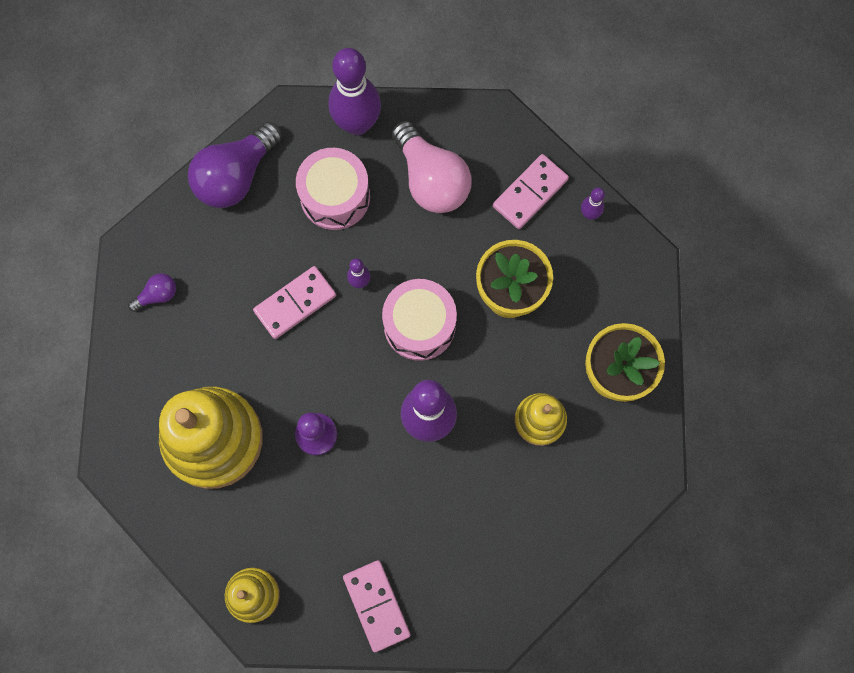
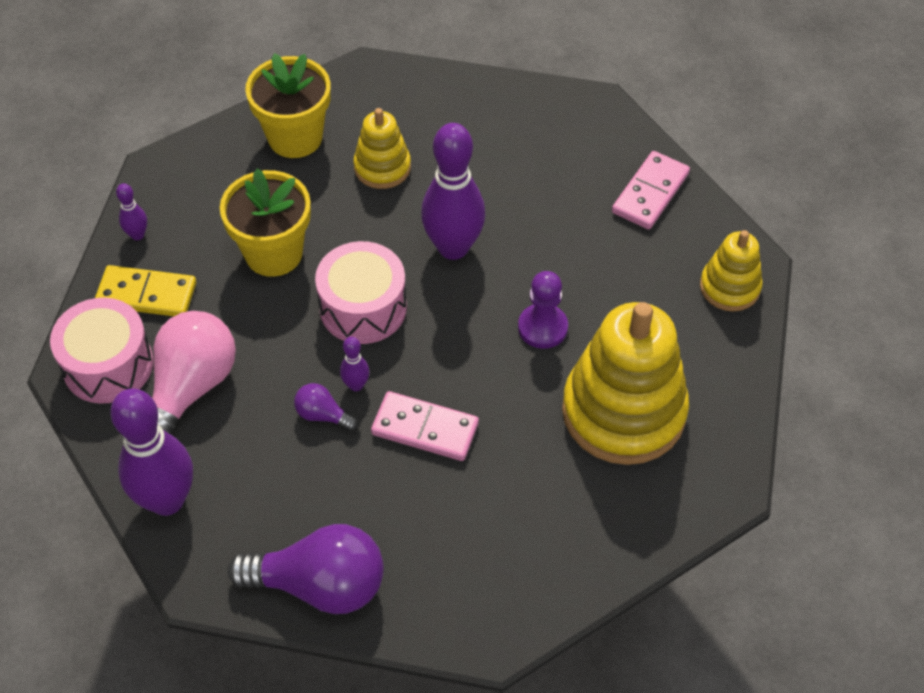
camera: 125 degrees left, 20 degrees down
(157, 295) = (521, 569): purple light bulb -> purple light bulb (323, 415)
(335, 196) = (274, 467): pink drum -> pink drum (108, 365)
(530, 193) = (147, 294): pink domino -> yellow domino

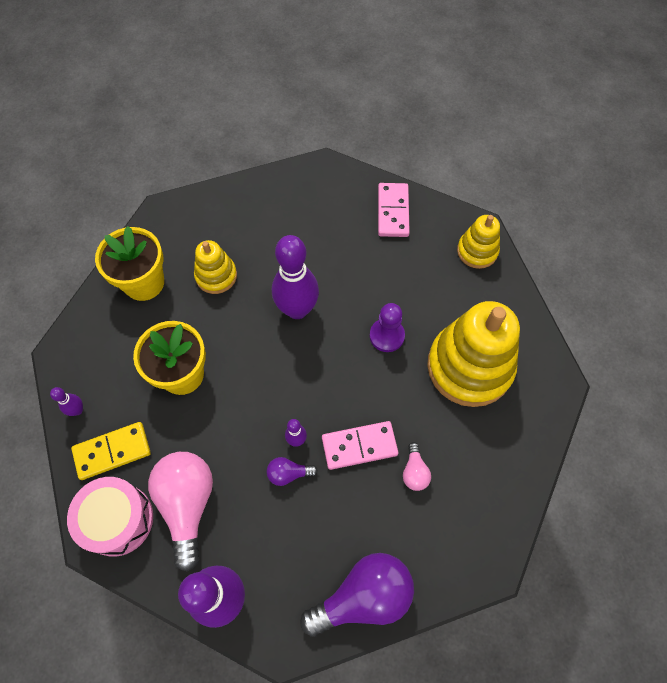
camera: 30 degrees left, 10 degrees up
(363, 307) = (266, 382): pink drum -> none
(472, 489) = (414, 472): none -> pink light bulb

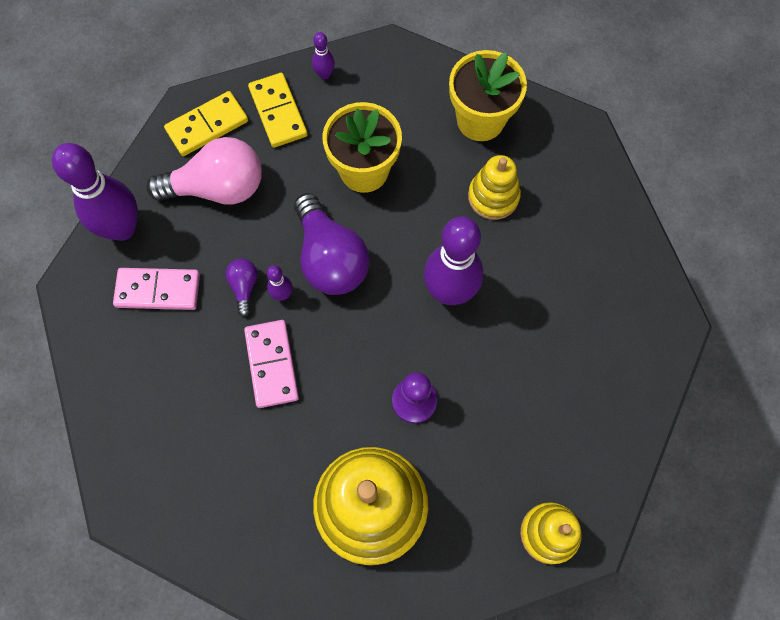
camera: 90 degrees right, 5 degrees up
(118, 520) = (207, 125): pink drum -> yellow domino
(363, 596) = (107, 366): purple light bulb -> purple light bulb (330, 258)
(393, 211) = (607, 415): pink domino -> pink domino (158, 290)
(414, 472) = (237, 427): pink light bulb -> none

